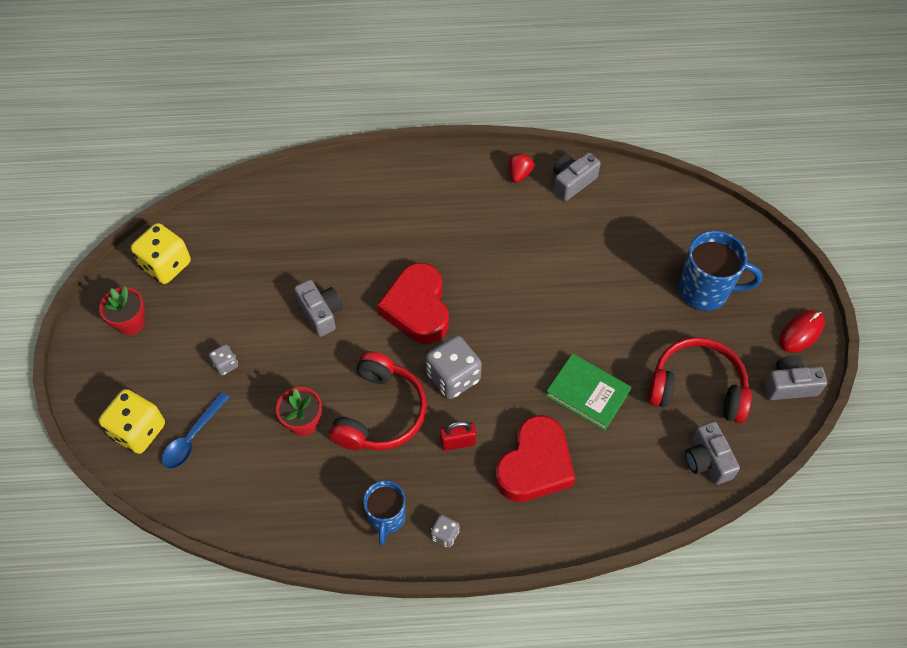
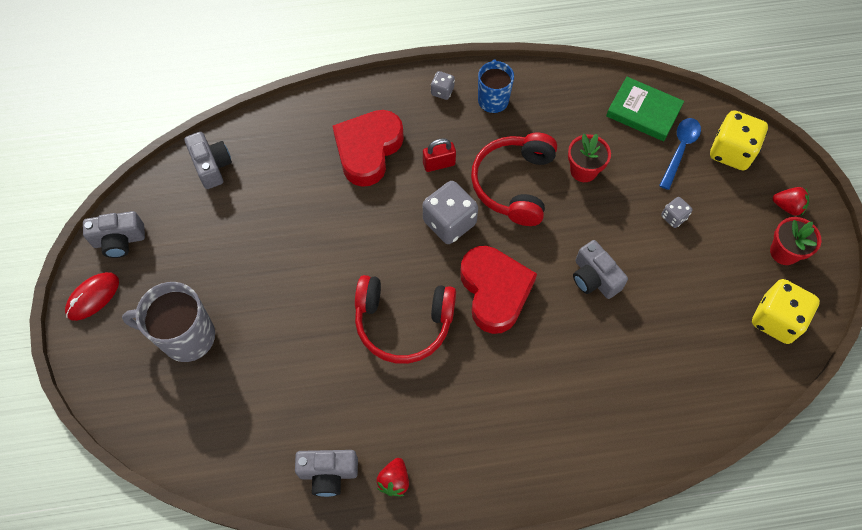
camera: 175 degrees right, 5 degrees up
(106, 366) = (787, 206): none -> red strawberry
(572, 182) = (328, 473): grey camera -> grey camera turned 45 degrees clockwise
(587, 394) = (318, 217): green book -> green book (643, 111)
(697, 388) = (211, 231): red headphones -> red headphones (403, 323)
(705, 291) = (186, 337): blue mug -> grey mug

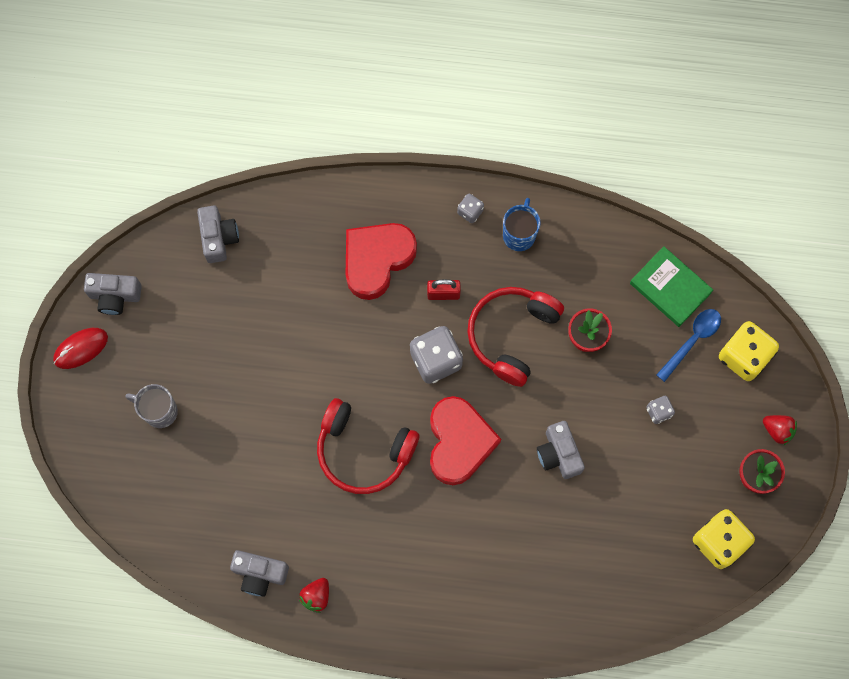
camera: 15 degrees right, 10 degrees up
(186, 337) = (159, 411): grey mug -> grey mug, size x0.65

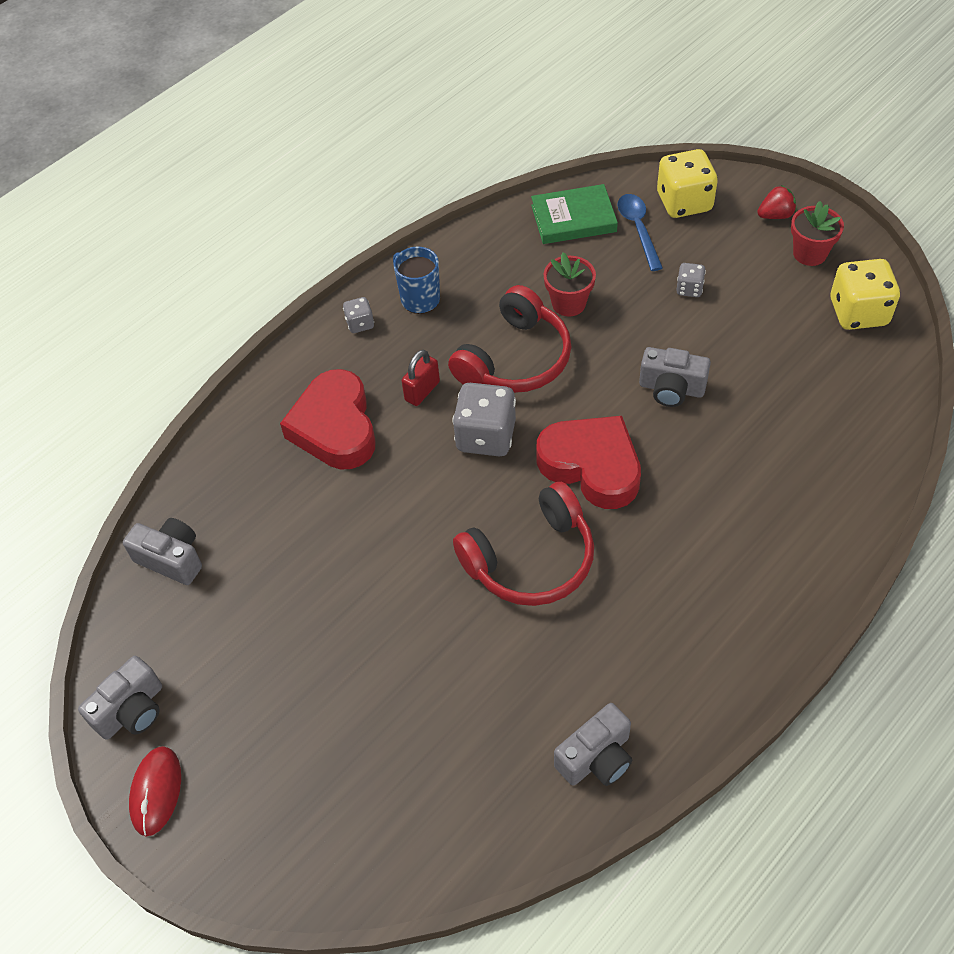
camera: 50 degrees left, 20 degrees down
(159, 411) = (310, 748): grey mug -> none
(316, 596) = (668, 710): red strawberry -> none
(512, 335) = (515, 359): red headphones -> red headphones turned 120 degrees counterclockwise

